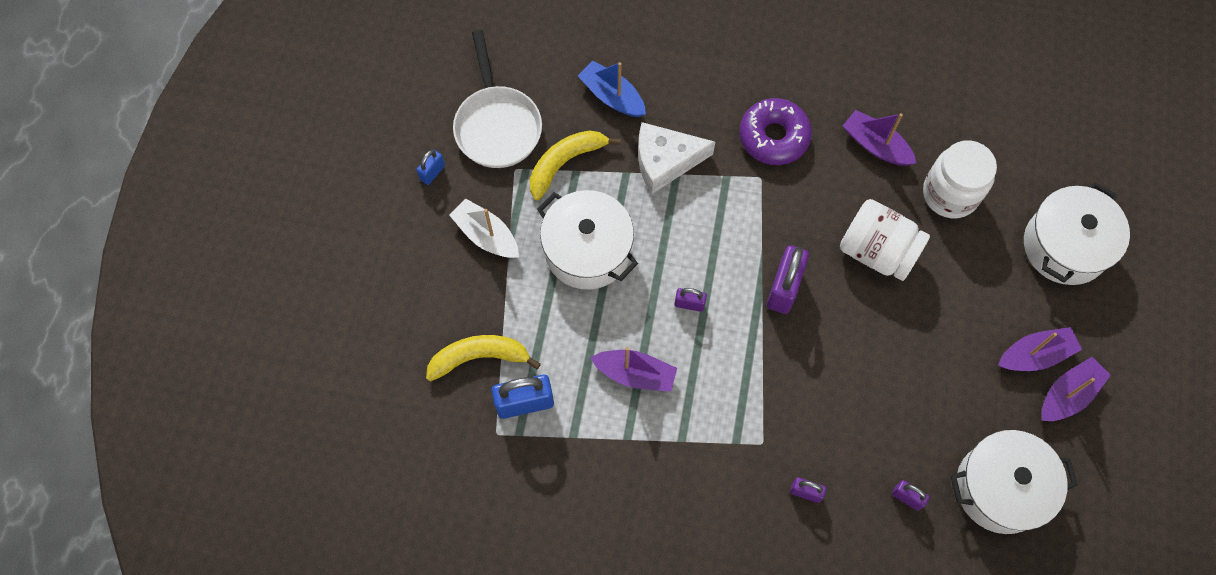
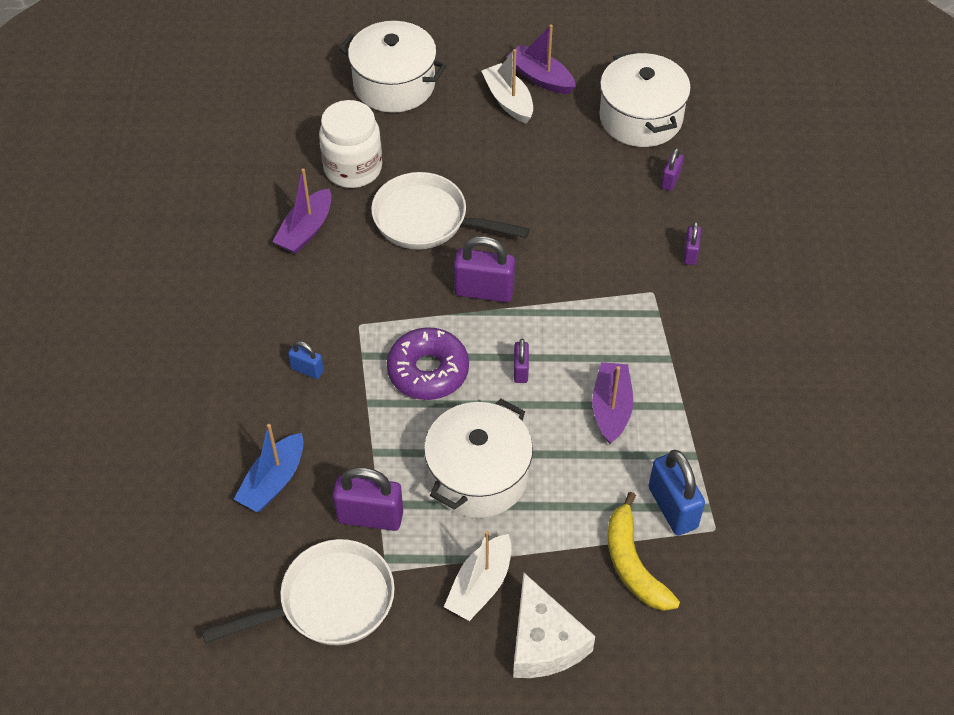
camera: 100 degrees left, 15 degrees down
(432, 172) = (406, 665): blue padlock -> blue padlock (307, 369)
(565, 163) = (370, 516): yellow banana -> purple padlock
(665, 161) = (352, 415): white cheese -> white cheese (544, 642)
(774, 137) = (307, 318): purple donut -> purple donut (428, 371)
(877, 251) = (427, 220): white jar -> white pan
(1035, 355) = (508, 100): purple boat -> white boat

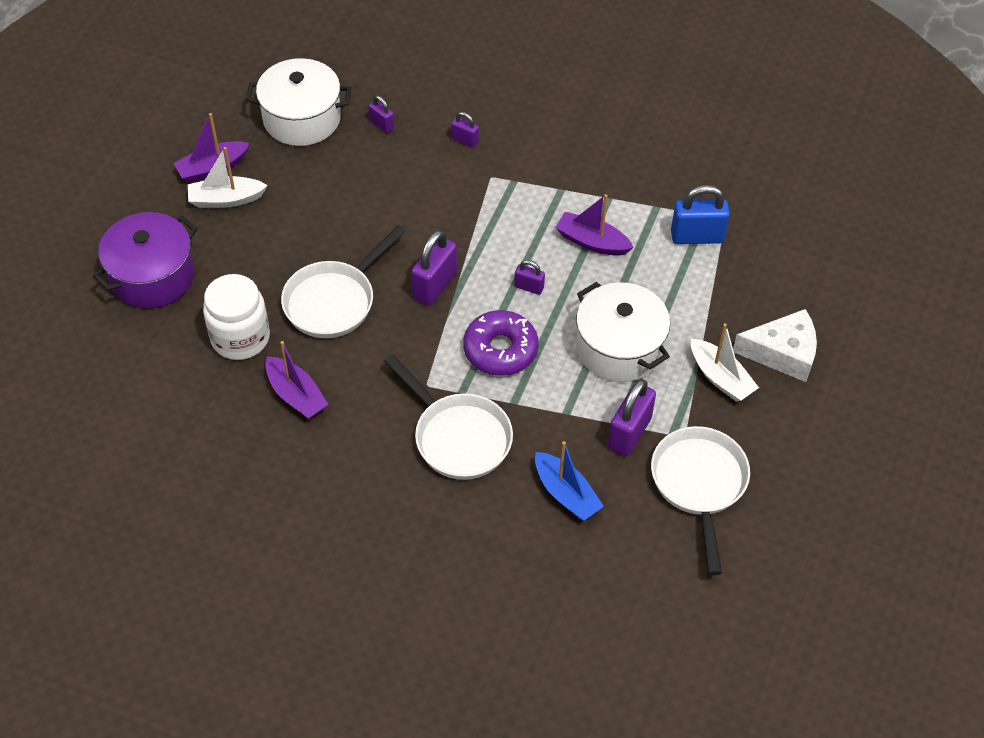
camera: 70 degrees left, 0 degrees up
(307, 369) = (458, 437): blue padlock -> white pan
(394, 84) = (152, 276): white pot -> purple pot
(633, 563) = (736, 277): yellow banana -> none

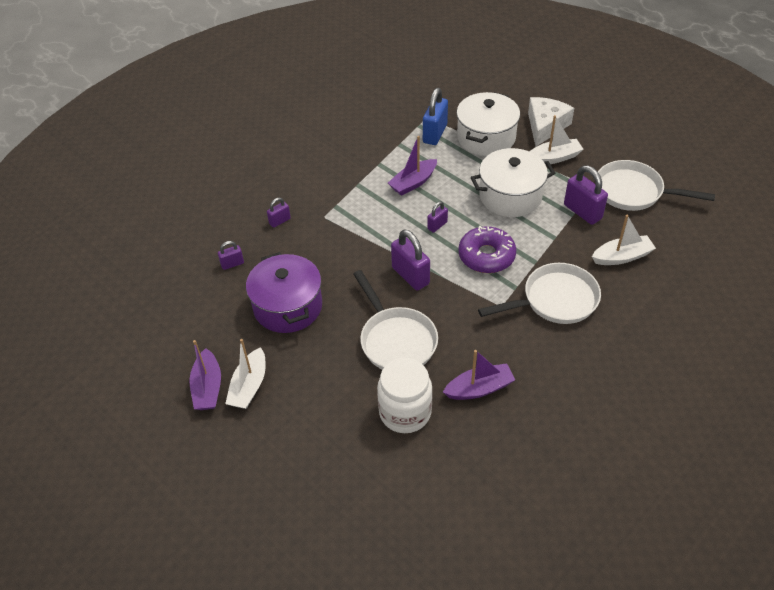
camera: 65 degrees left, 5 degrees down
(152, 276) = (306, 462): purple pot -> purple pot (288, 306)
(302, 118) = (192, 312): white pot -> white pot (486, 137)
(566, 494) = (622, 257): blue boat -> white boat

